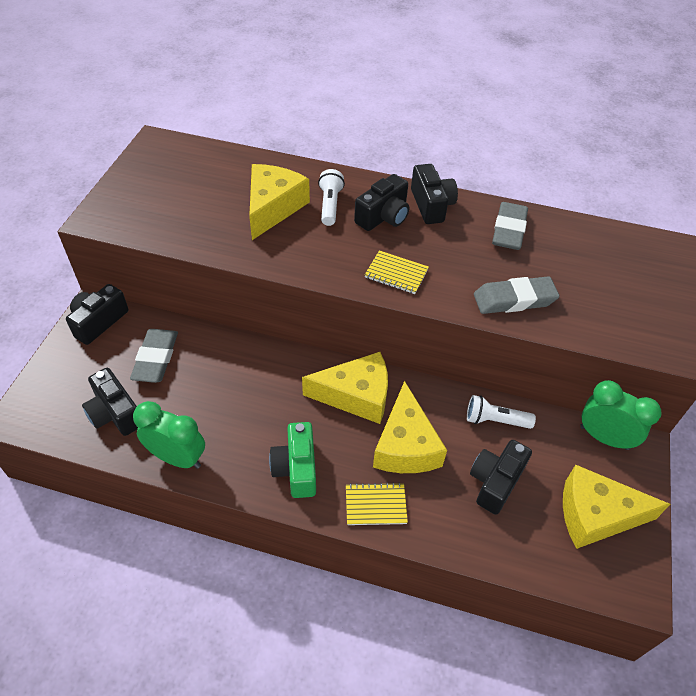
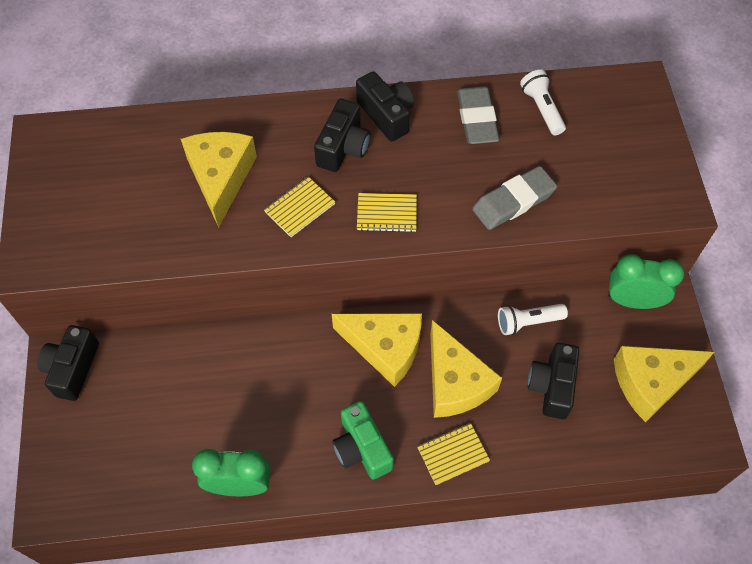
camera: 20 degrees left, 10 degrees up
(115, 413) = (149, 464): black camera -> none
(156, 358) = (159, 387): grey eraser -> none
(325, 247) = (299, 208): none -> yellow notebook
(330, 205) = (280, 153): white flashlight -> white flashlight (542, 109)
(356, 396) = (385, 348): yellow cheese -> yellow cheese turned 45 degrees clockwise

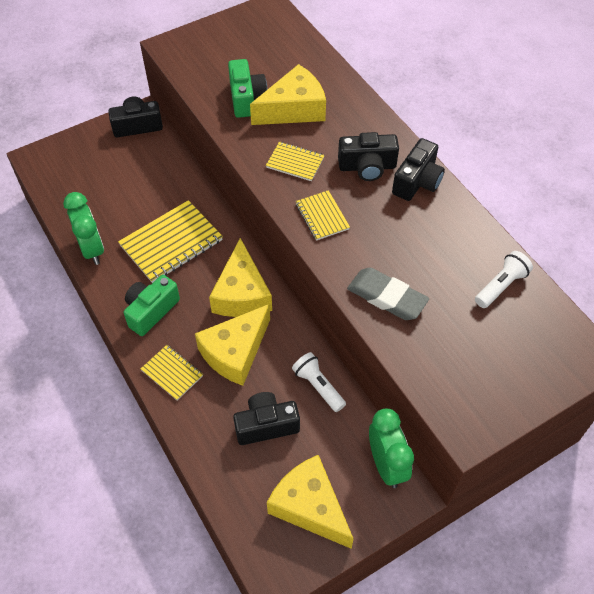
camera: 65 degrees right, 5 degrees down
(174, 217) = (246, 98): none -> green camera
(278, 394) = (171, 243): none -> yellow notebook
(477, 119) = (456, 242): grey eraser -> none

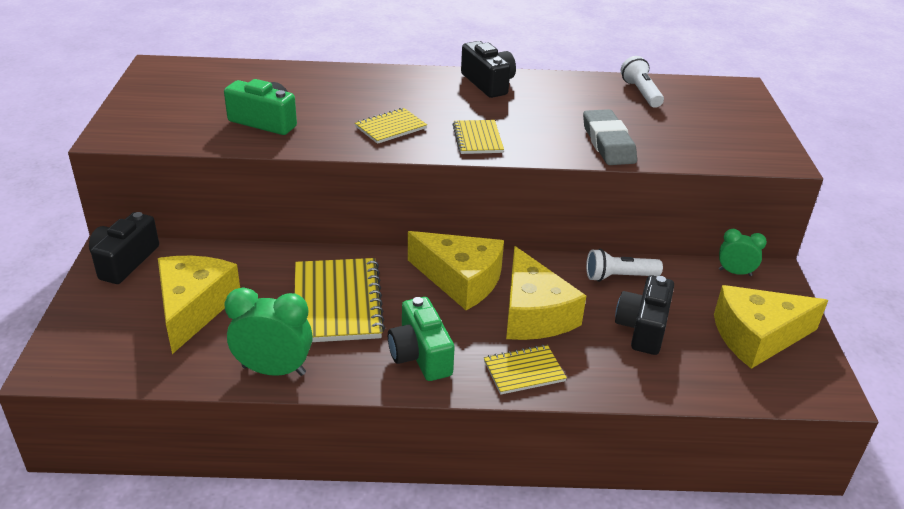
camera: 60 degrees left, 20 degrees down
(294, 109) = (318, 104): yellow cheese -> yellow cheese (194, 308)
(322, 216) = (477, 139): yellow notebook -> yellow notebook turned 75 degrees clockwise
(367, 167) = (442, 97): black camera -> none
(386, 465) = (735, 272): green clock -> green clock, size x0.59
(387, 297) = (608, 143): grey eraser -> grey eraser turned 75 degrees counterclockwise

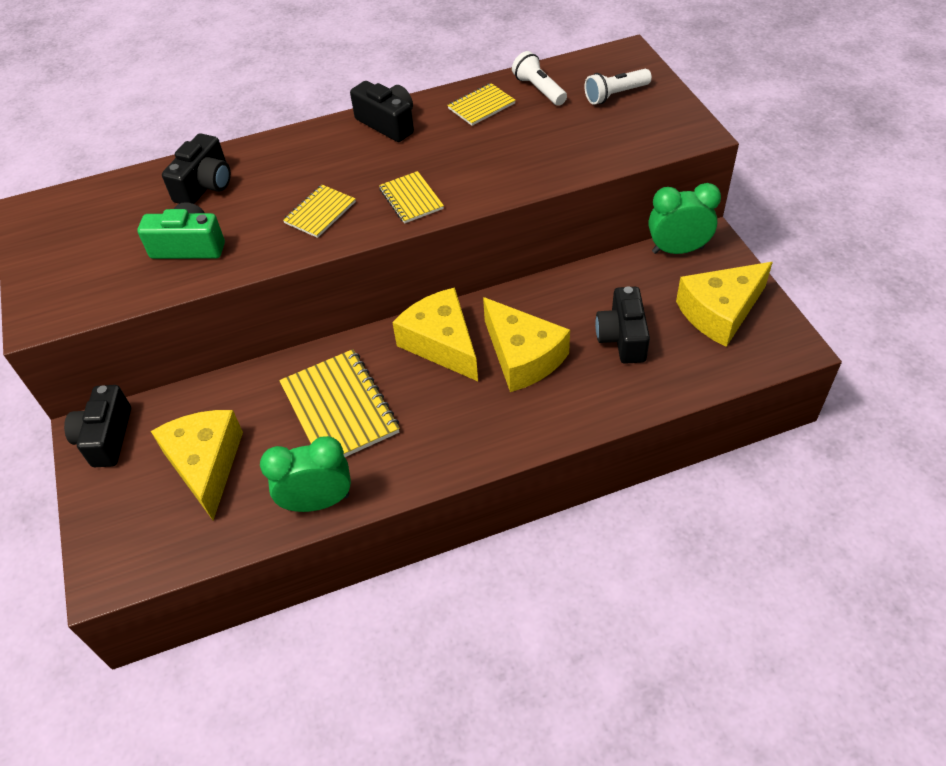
camera: 15 degrees left, 15 degrees up
(306, 85) = (205, 185): none -> black camera
(420, 355) = (442, 437): green camera -> none
(461, 280) = (441, 343): yellow cheese -> yellow cheese turned 135 degrees counterclockwise
(524, 371) = (540, 419): yellow notebook -> yellow notebook (481, 106)
(608, 143) = (535, 164): grey eraser -> none
(619, 277) = (580, 289): white flashlight -> white flashlight (615, 95)
(735, 272) = (677, 250): green clock -> green clock, size x1.68

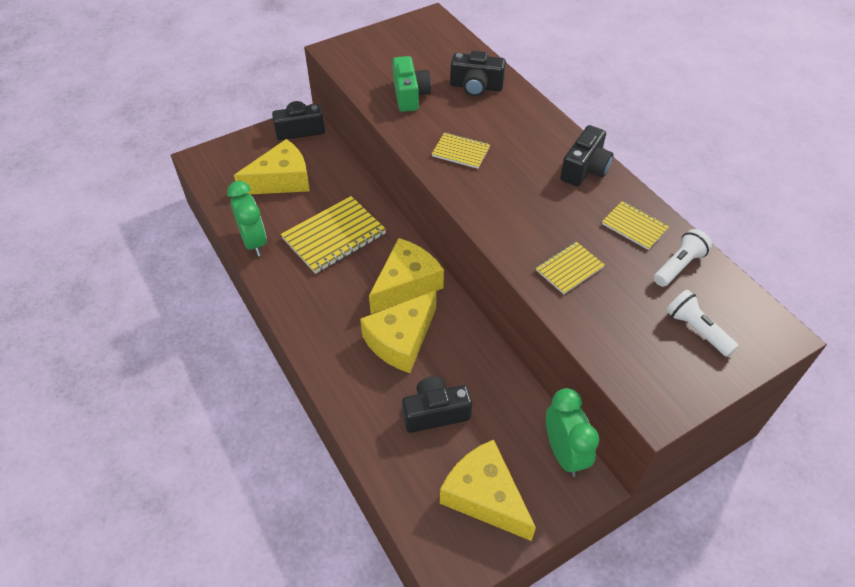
camera: 75 degrees right, 0 degrees up
(411, 199) = (490, 201): yellow notebook -> yellow notebook (569, 269)

